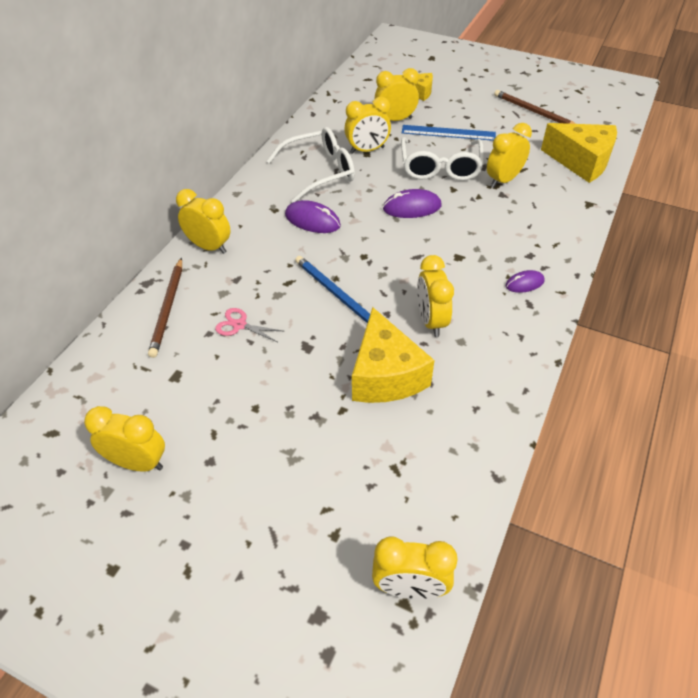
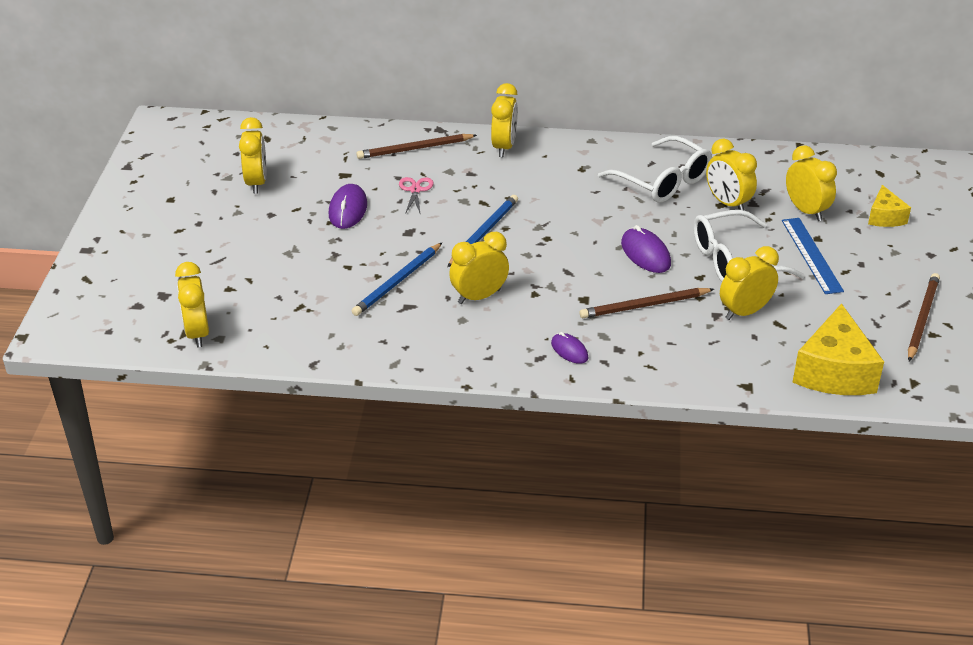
camera: 70 degrees right, 10 degrees down
(312, 220) = (580, 195): purple mouse -> purple mouse (348, 209)
(385, 375) = (397, 282): yellow cheese -> blue pencil
(479, 226) = (644, 306): none -> brown pencil
(503, 180) = (745, 312): yellow clock -> yellow clock turned 60 degrees counterclockwise

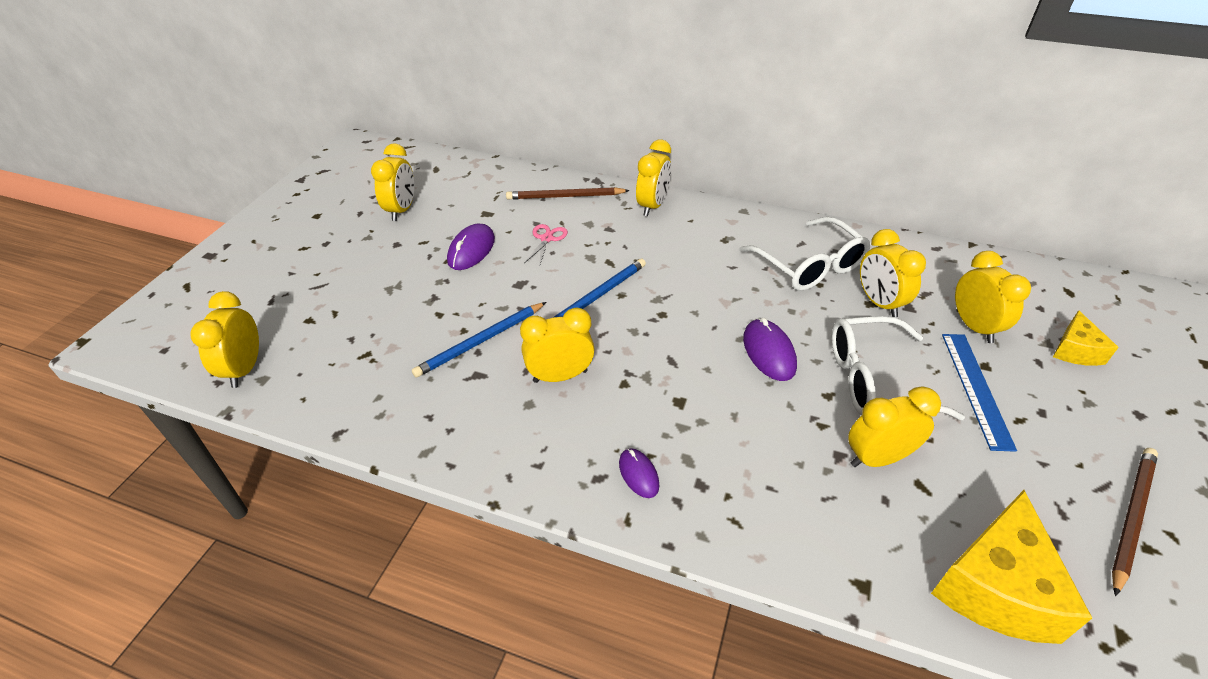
camera: 15 degrees right, 5 degrees up
(644, 306) = (750, 424): brown pencil -> none

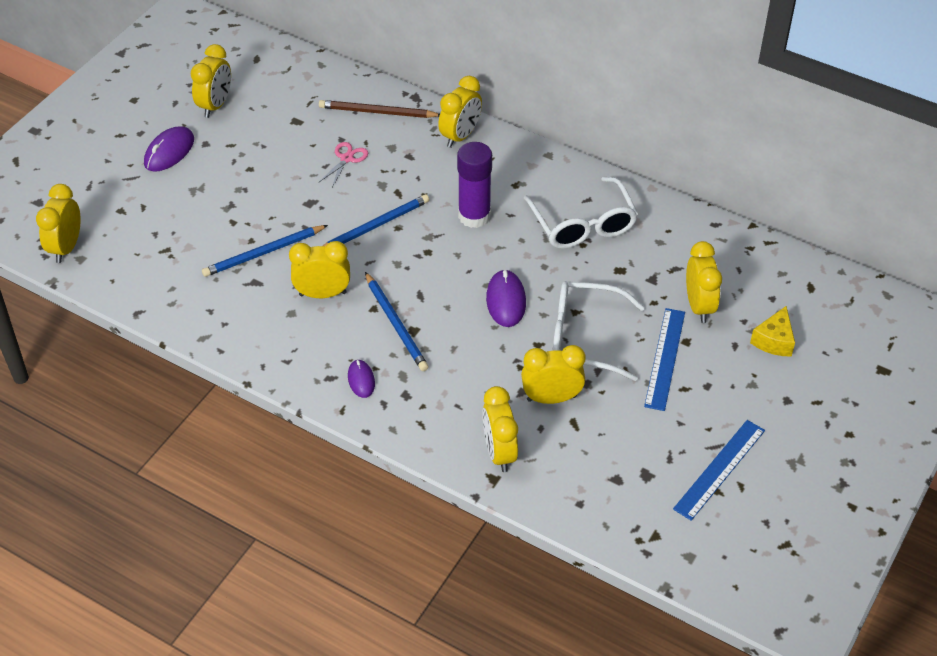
camera: 10 degrees right, 5 degrees up
(471, 250) = (273, 160): purple mouse -> purple mouse (169, 152)
(656, 397) = (396, 324): none -> blue pencil
(696, 273) = (474, 216): none -> purple glue stick
(879, 303) = (627, 271): yellow clock -> yellow clock (499, 452)
(996, 587) = (586, 495): yellow cheese -> none
(1131, 517) = (719, 469): brown pencil -> blue ruler

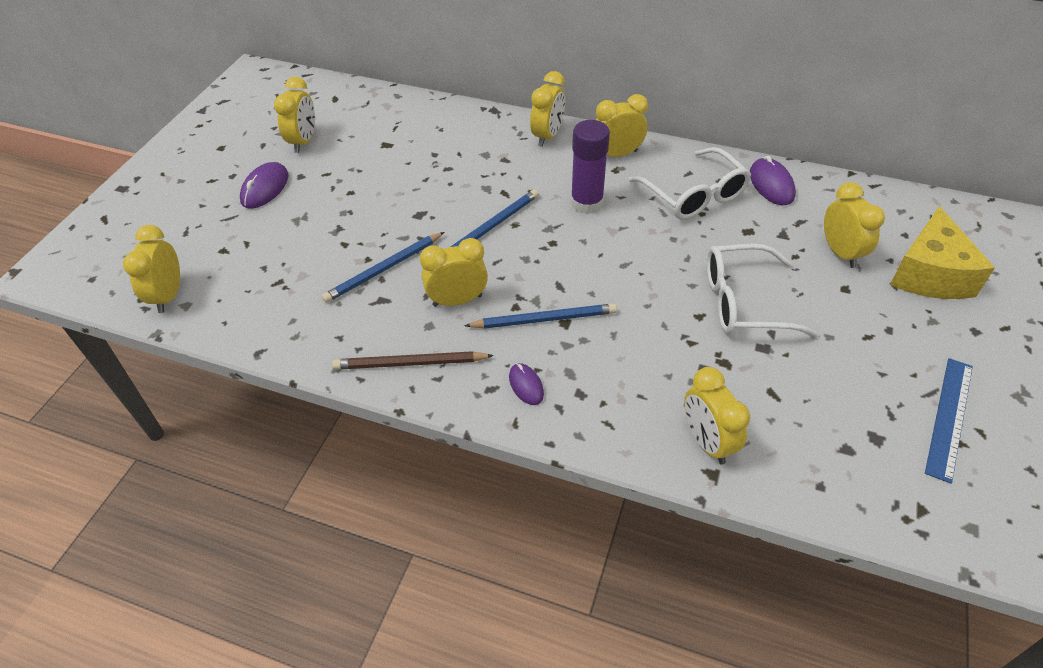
camera: 10 degrees left, 0 degrees up
(347, 158) = (445, 170): pink scissors -> none
(377, 112) = (462, 127): brown pencil -> brown pencil (410, 363)
(396, 324) = (544, 319): blue pencil -> blue pencil turned 60 degrees counterclockwise
(506, 301) = (649, 277): purple mouse -> purple mouse (771, 184)
(551, 398) = (737, 370): yellow clock -> yellow clock (617, 154)
(665, 358) = (833, 309): blue ruler -> none
(774, 341) = (929, 274): yellow cheese -> yellow cheese, size x1.83

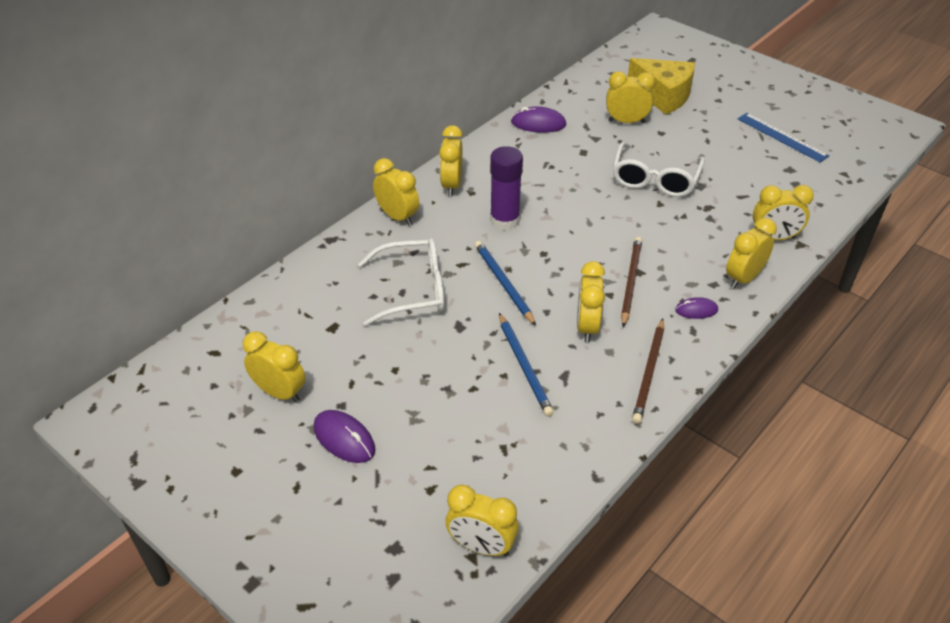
camera: 70 degrees left, 5 degrees down
(544, 319) = (630, 282): blue pencil -> brown pencil
(607, 421) = (743, 278): none -> yellow clock
(693, 195) = (528, 163): white glasses -> white glasses (412, 290)

